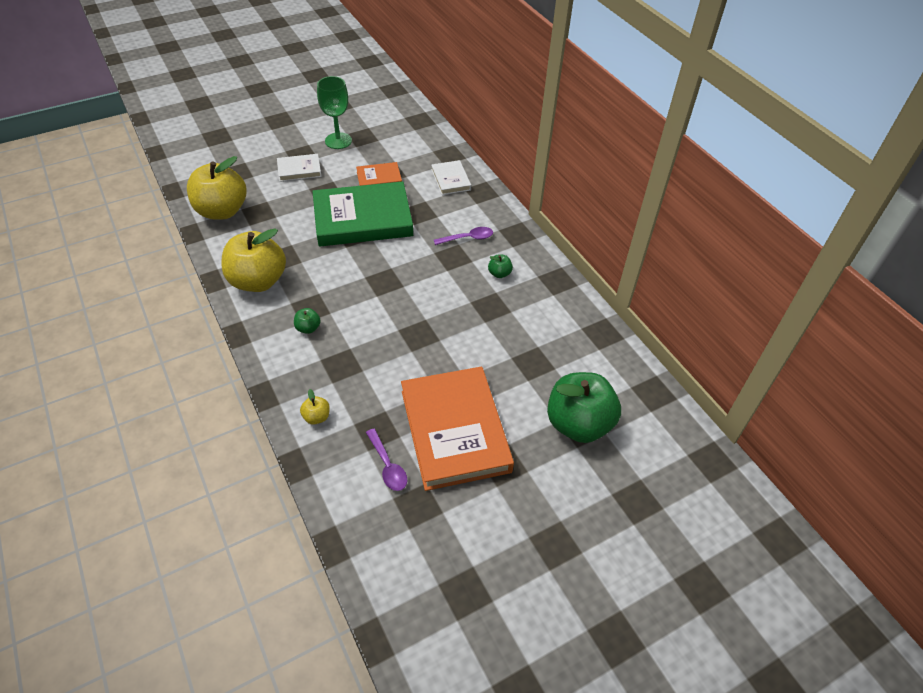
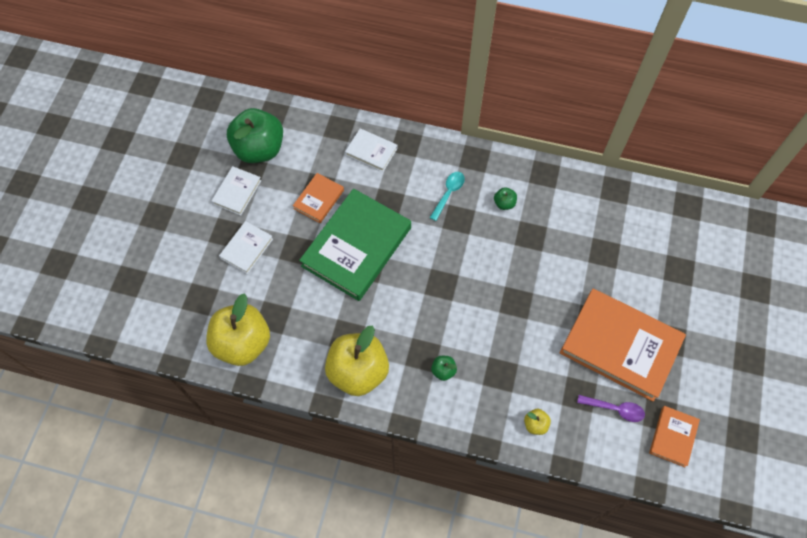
camera: 45 degrees left, 15 degrees up
(338, 141) = (237, 192): green goblet -> white book
(404, 531) = (673, 437): none -> orange book
(467, 238) = (448, 193): purple spoon -> turquoise spoon
(578, 424) = (675, 269): green apple -> green apple (259, 149)

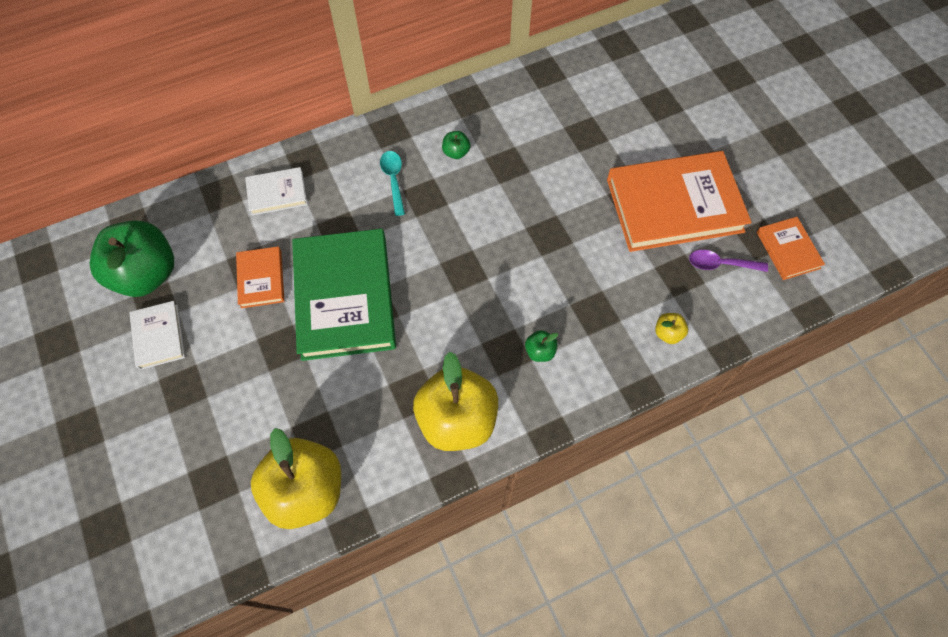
camera: 40 degrees left, 0 degrees up
(247, 248) = (222, 387): white book -> none
(615, 409) = (721, 264): purple spoon -> purple spoon turned 150 degrees counterclockwise

